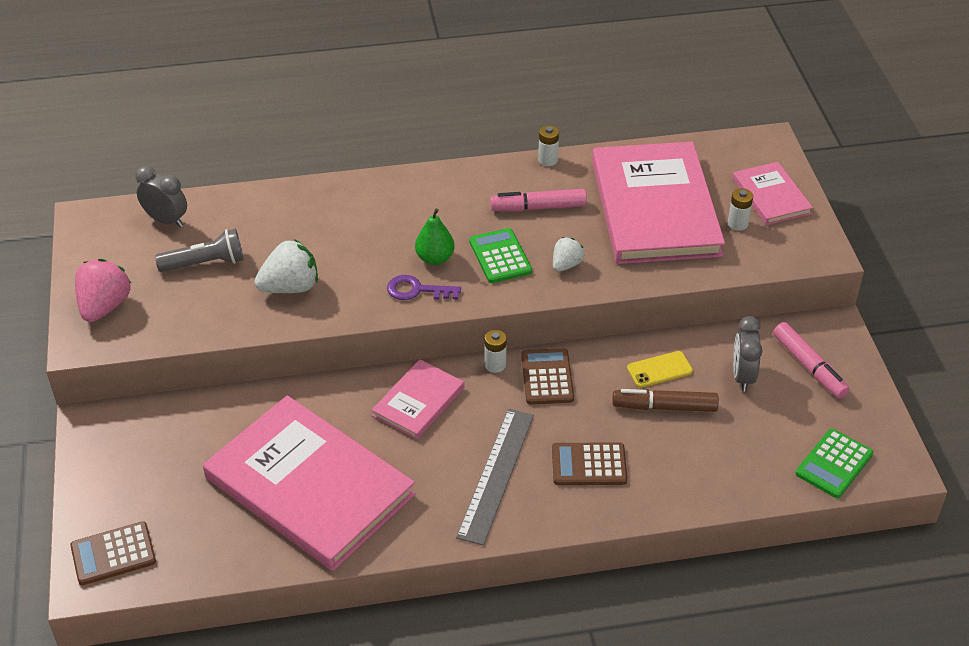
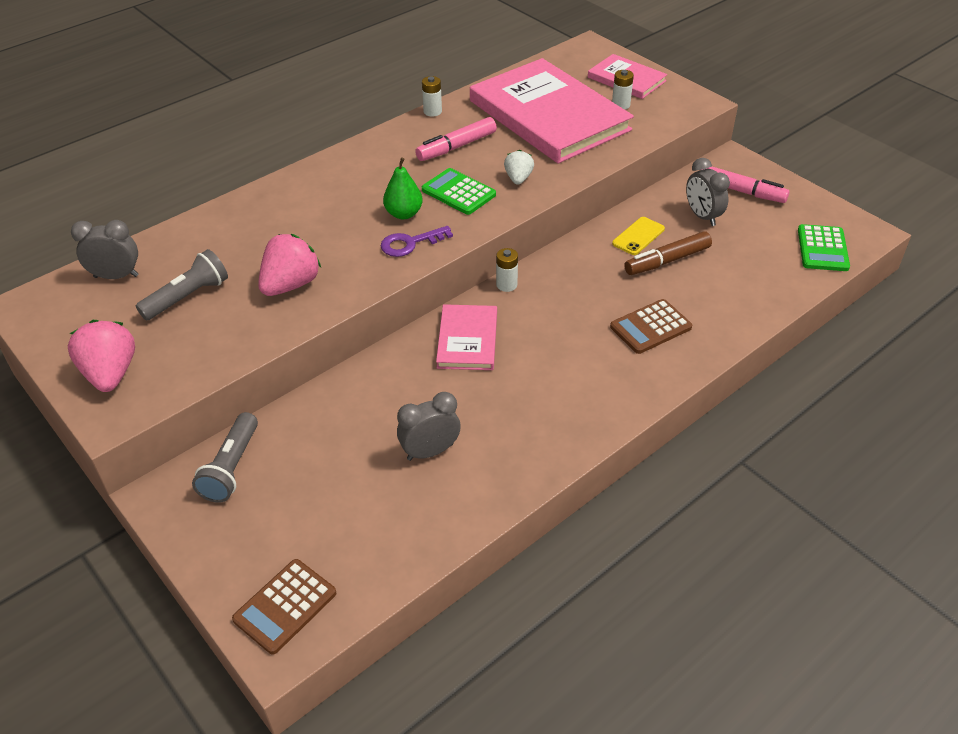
camera: 30 degrees left, 0 degrees up
(154, 425) = (231, 467): none -> grey flashlight
(290, 287) = (291, 285): white strawberry -> pink strawberry
(309, 486) = (430, 451): pink book -> grey clock
(496, 474) = (584, 368): grey ruler -> none
(547, 377) = (557, 277): brown calculator -> none

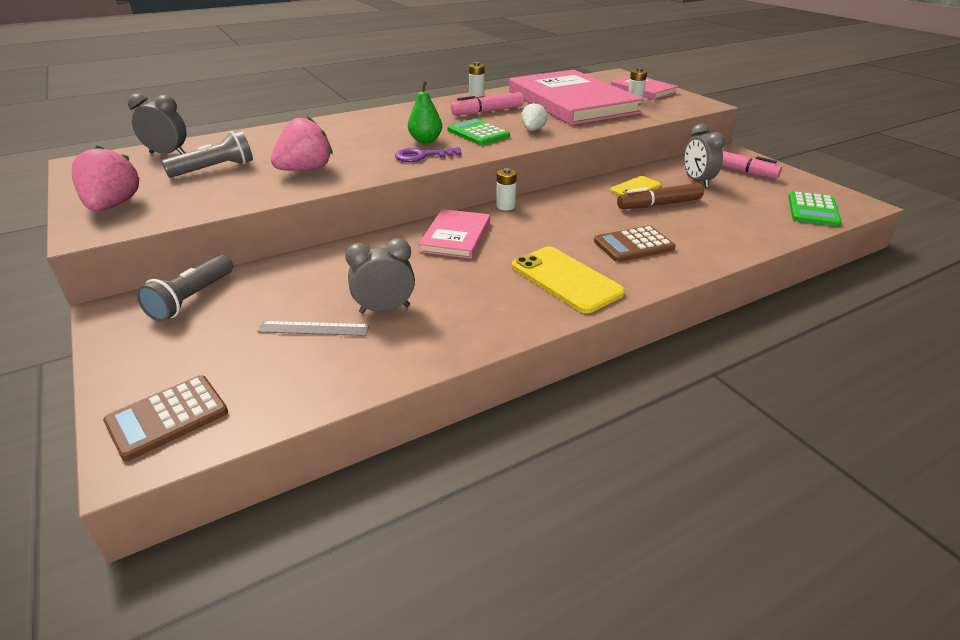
camera: 10 degrees right, 10 degrees down
(371, 486) = (314, 328): none -> grey ruler
(594, 386) = (566, 279): none -> yellow phone

